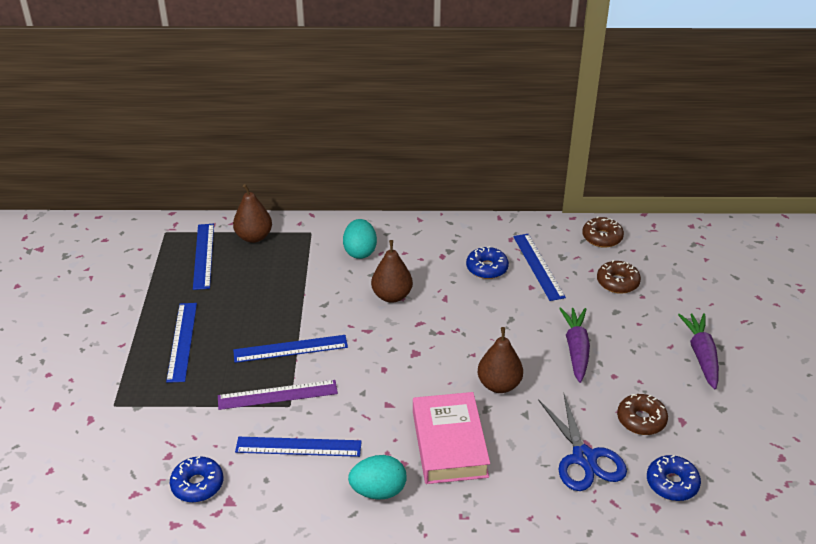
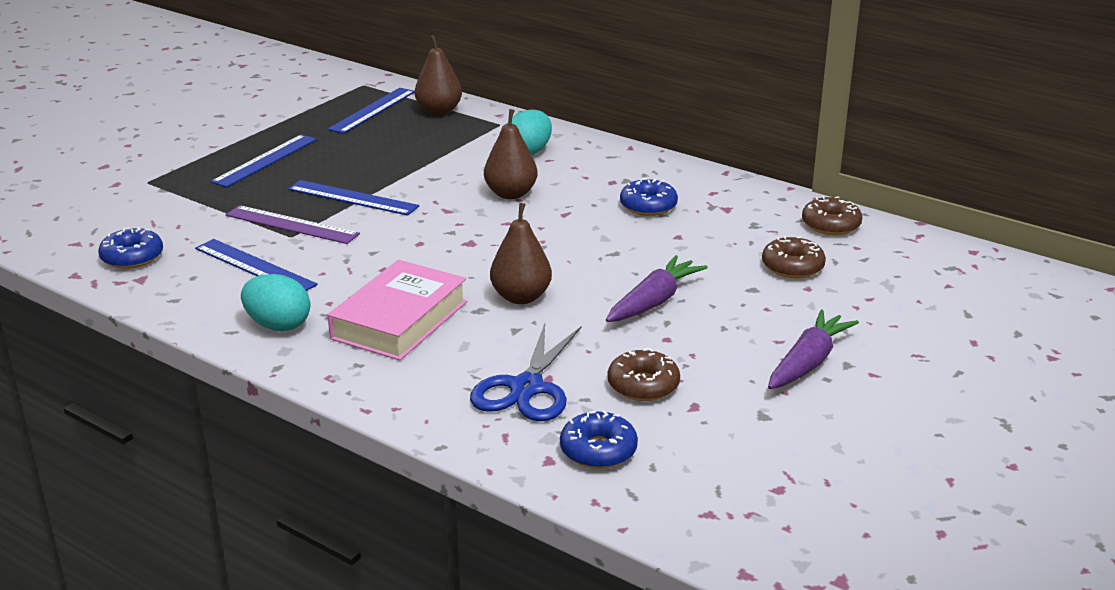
camera: 35 degrees right, 10 degrees down
(538, 266) = (712, 223): blue ruler -> none

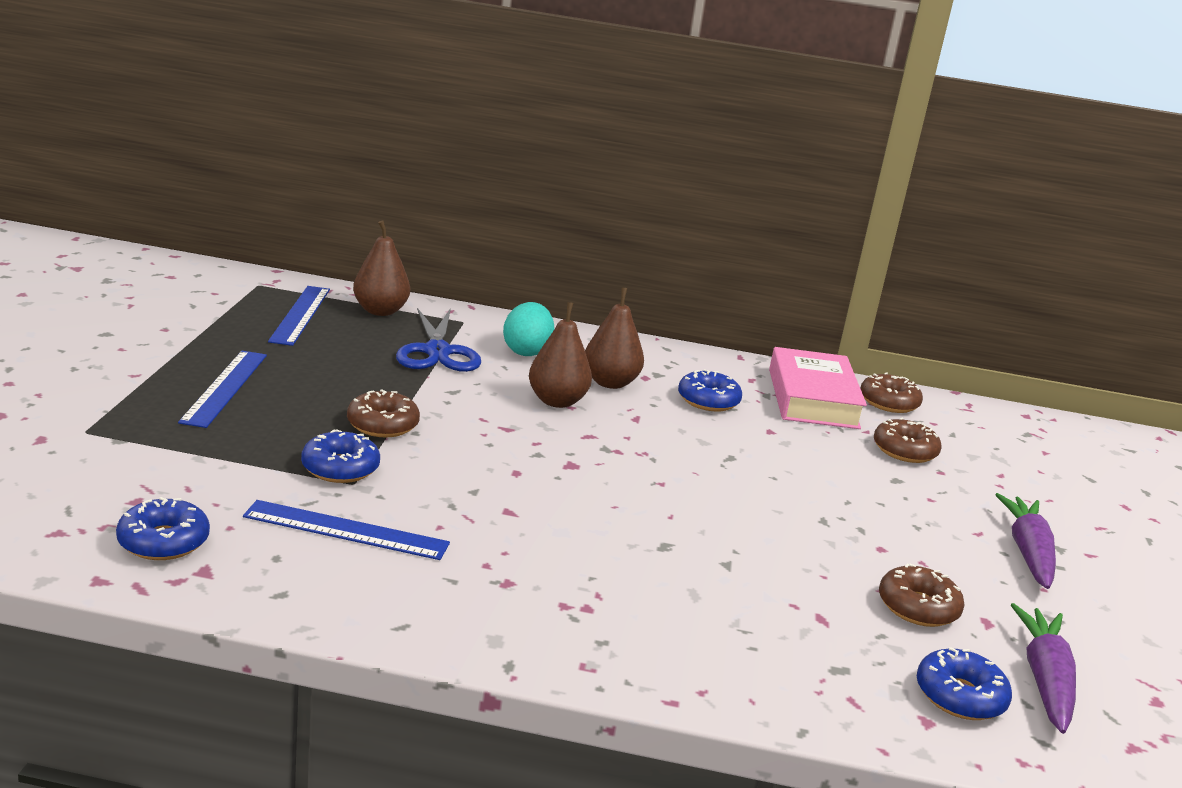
camera: 30 degrees left, 5 degrees down
(278, 325) = (454, 606): turquoise egg -> none
(291, 225) = (340, 468): purple ruler -> blue donut
(353, 198) = (382, 424): blue ruler -> brown donut
(399, 320) = (592, 574): pink book -> pink book (813, 398)
(521, 297) = (693, 523): brown pear -> brown pear (610, 383)
(527, 388) = (812, 634): blue scissors -> blue scissors (437, 352)
(654, 302) = (826, 508): purple carrot -> purple carrot (1044, 680)

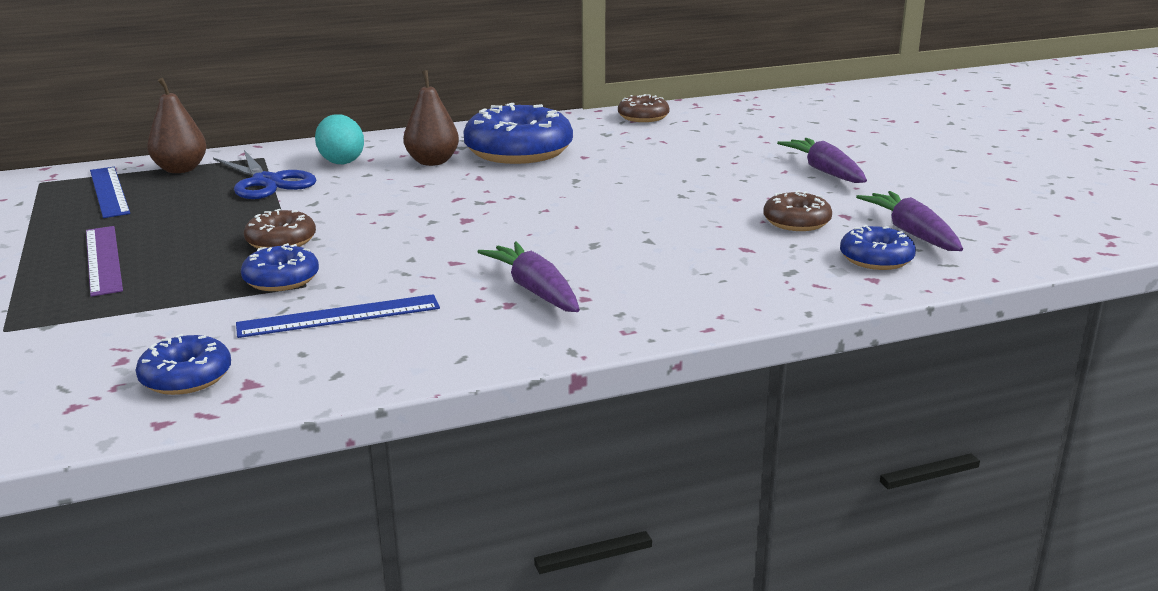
camera: 25 degrees left, 0 degrees up
(225, 387) = (103, 259): blue ruler -> purple ruler
(549, 577) = (535, 290): none -> purple carrot
(557, 401) = (406, 185): brown pear -> none
(708, 400) = (518, 151): blue donut -> blue donut, size x1.92
(813, 398) = (590, 129): pink book -> none
(904, 450) = (686, 141): brown donut -> none

